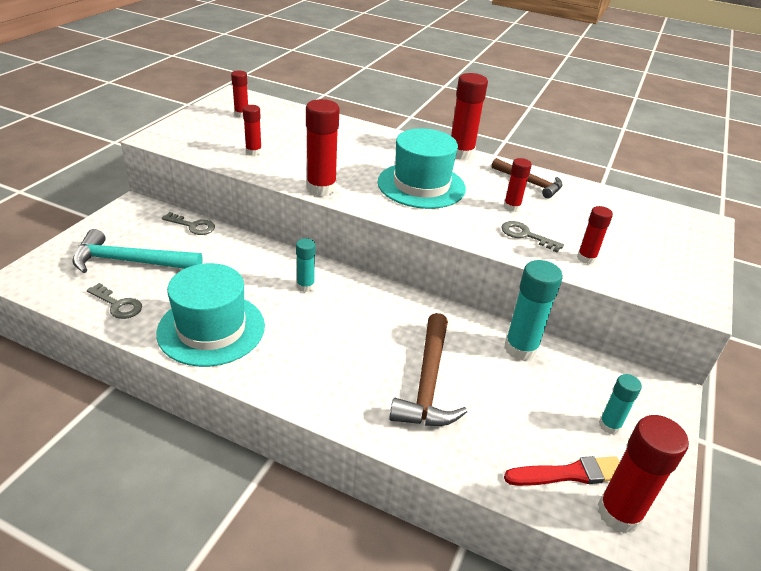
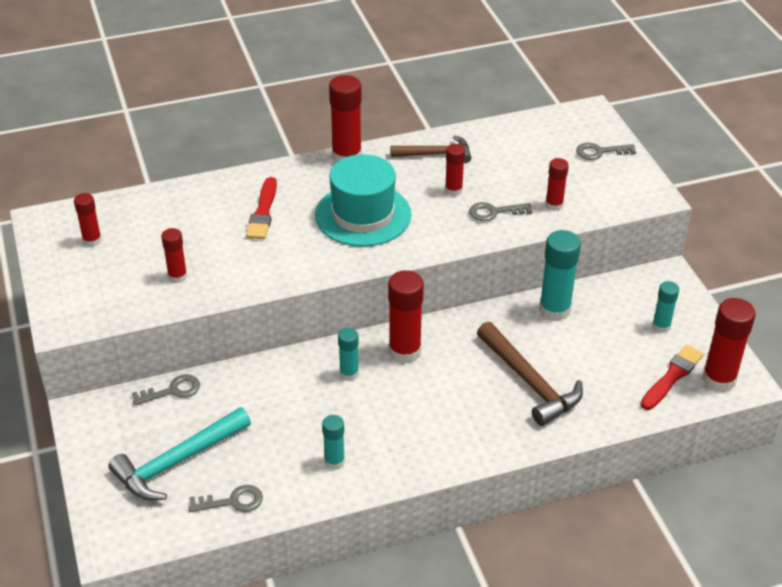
camera: 40 degrees left, 5 degrees up
(211, 329) = (334, 461): turquoise hat -> turquoise glue stick
(321, 188) = (293, 274): red glue stick -> red glue stick (404, 351)
(358, 151) = (263, 212): none -> red brush
(681, 249) = (600, 152): none -> grey key

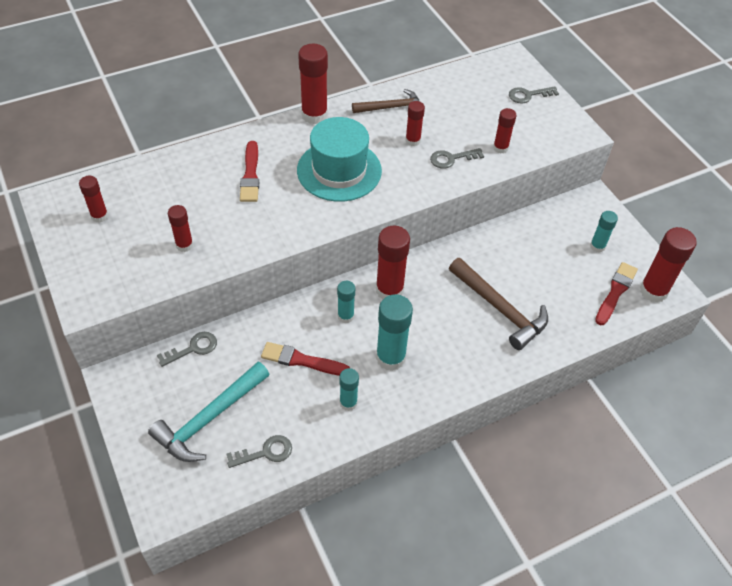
camera: 10 degrees left, 10 degrees up
(291, 414) = (302, 360): none -> red brush
(554, 310) = (507, 239): turquoise glue stick -> turquoise glue stick (390, 358)

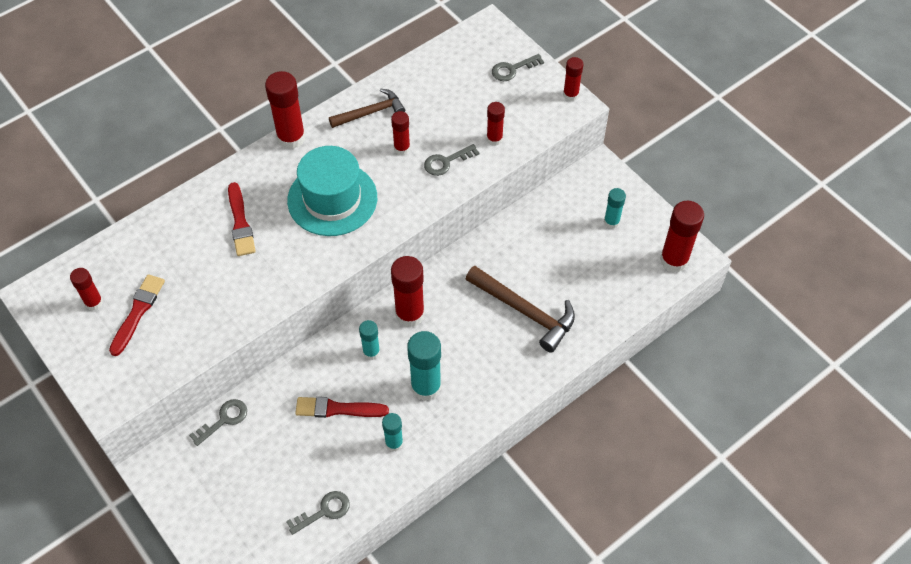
camera: 10 degrees left, 5 degrees up
(184, 245) = (192, 317): red glue stick -> red glue stick (570, 95)
(209, 419) = (260, 489): turquoise hammer -> none
(615, 292) = (637, 269): red brush -> red brush (137, 312)

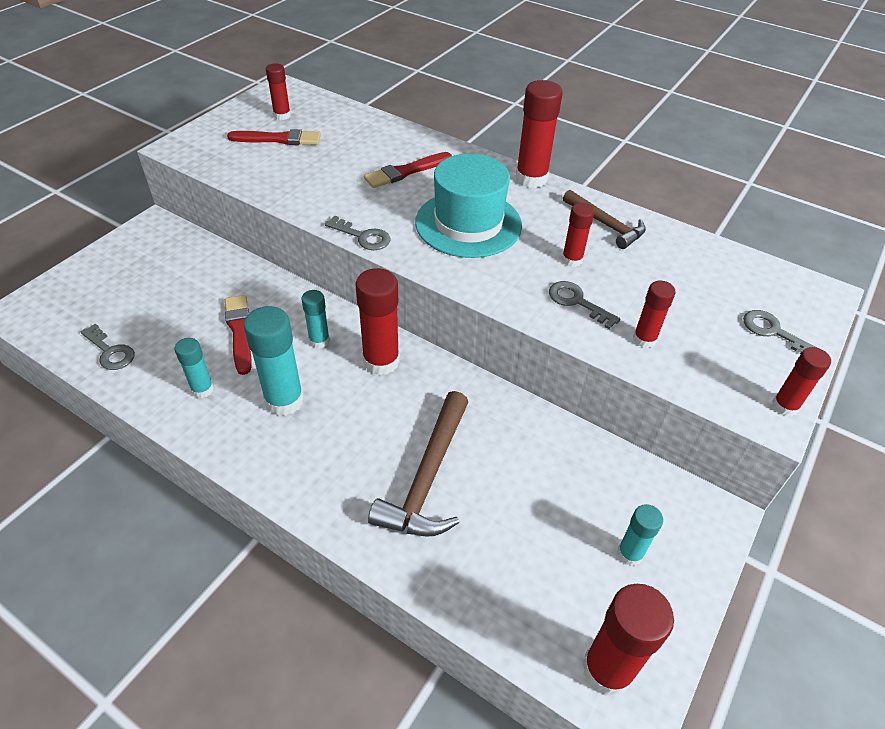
camera: 70 degrees right, 10 degrees down
(224, 420) = (212, 254): grey key -> grey key (363, 236)

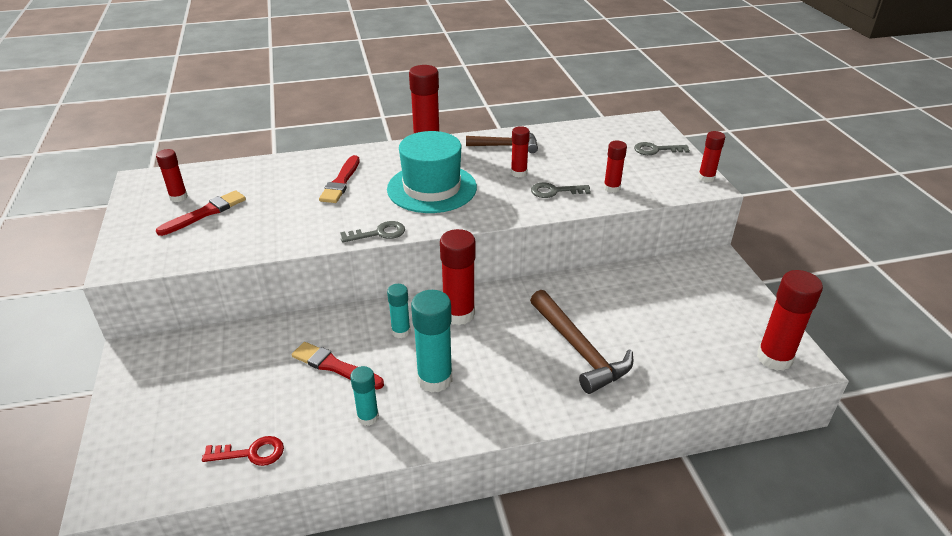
camera: 45 degrees left, 10 degrees down
(110, 351) = (251, 453): grey key -> red key
(630, 554) = (713, 305): turquoise glue stick -> none

